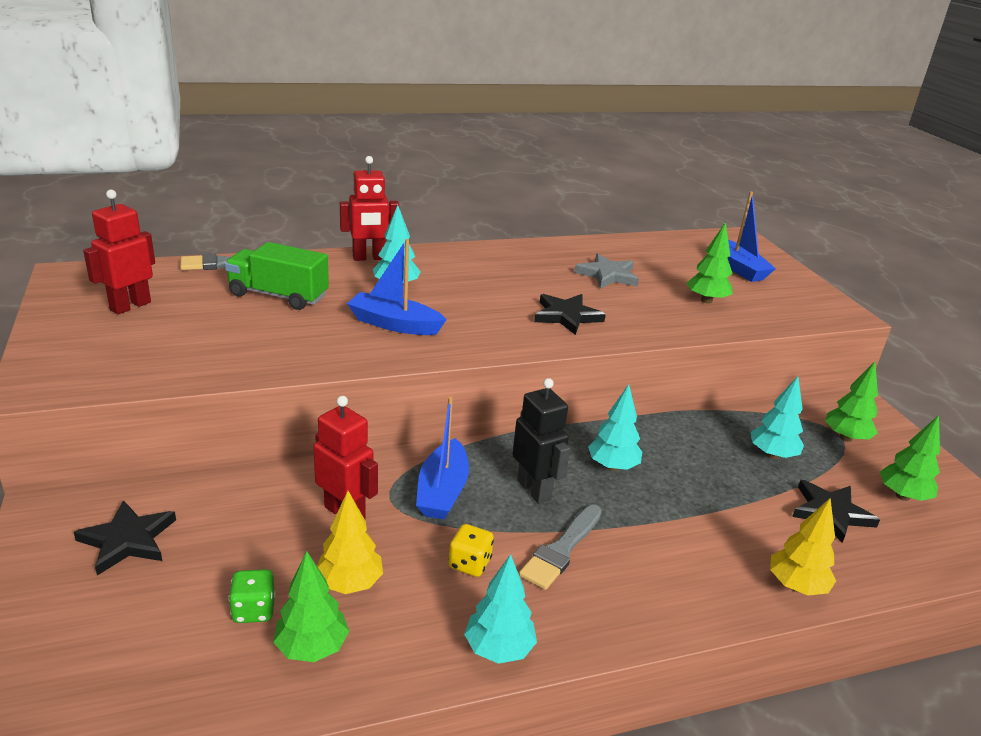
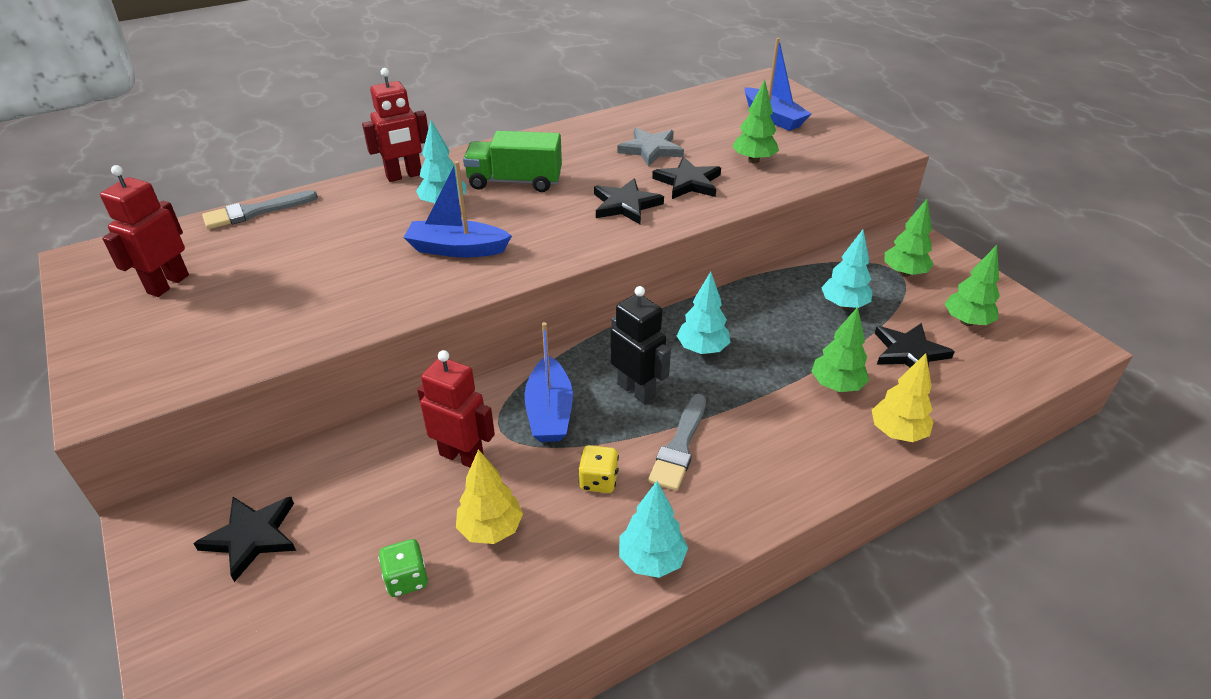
camera: 10 degrees left, 10 degrees up
(278, 296) = (324, 239): green truck -> green truck (515, 182)
(312, 648) = (476, 603): green tree -> green tree (836, 386)
(634, 308) = (688, 182): none -> black star

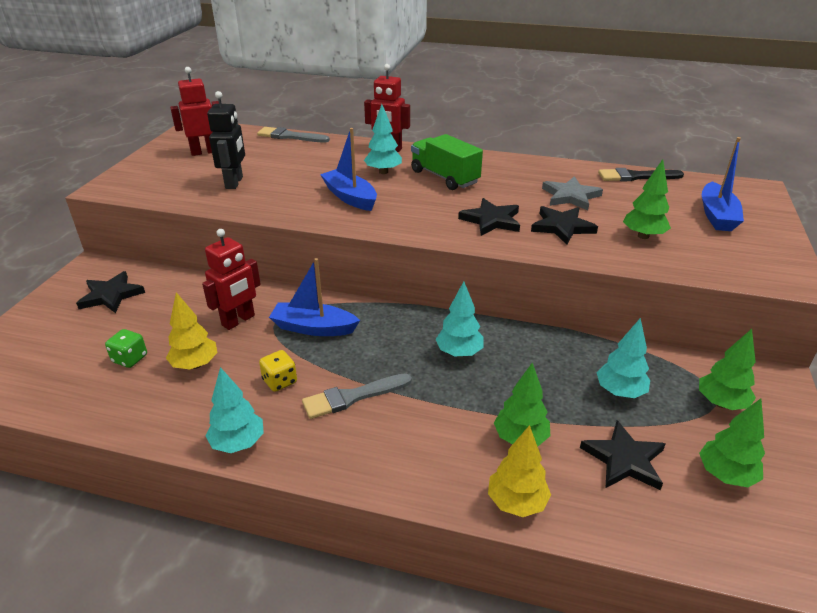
camera: 45 degrees right, 5 degrees down
(462, 456) = (238, 320): red robot -> red robot turned 60 degrees clockwise
(549, 411) = (313, 328): blue boat -> blue boat turned 60 degrees clockwise
(636, 390) = (378, 349): black robot -> black robot (234, 183)
(671, 107) = (636, 177): none -> black brush

